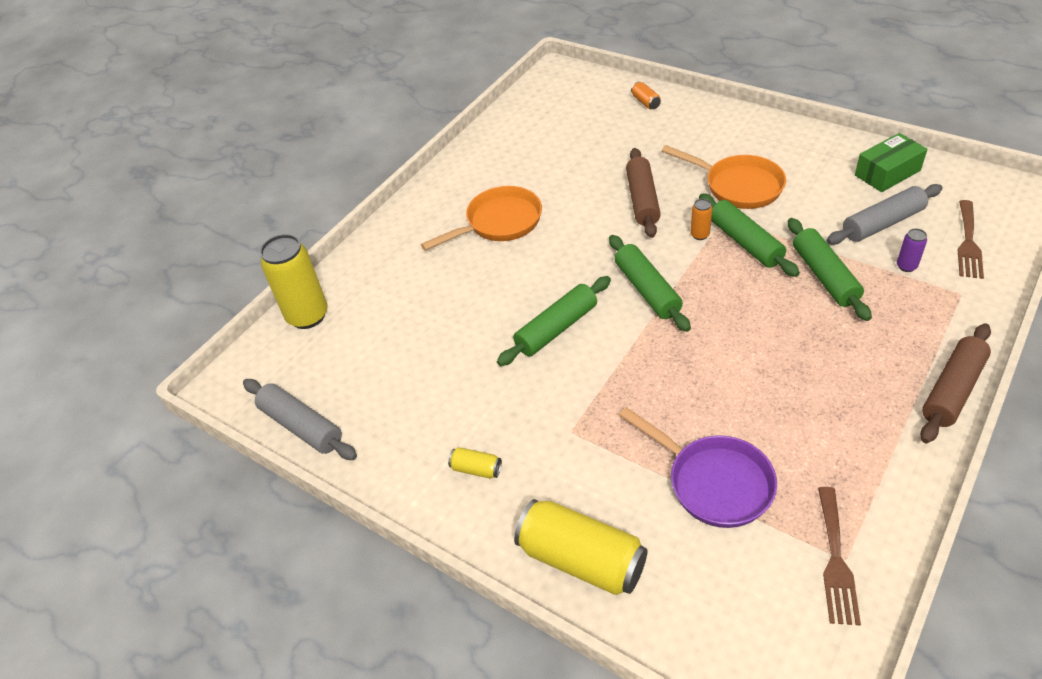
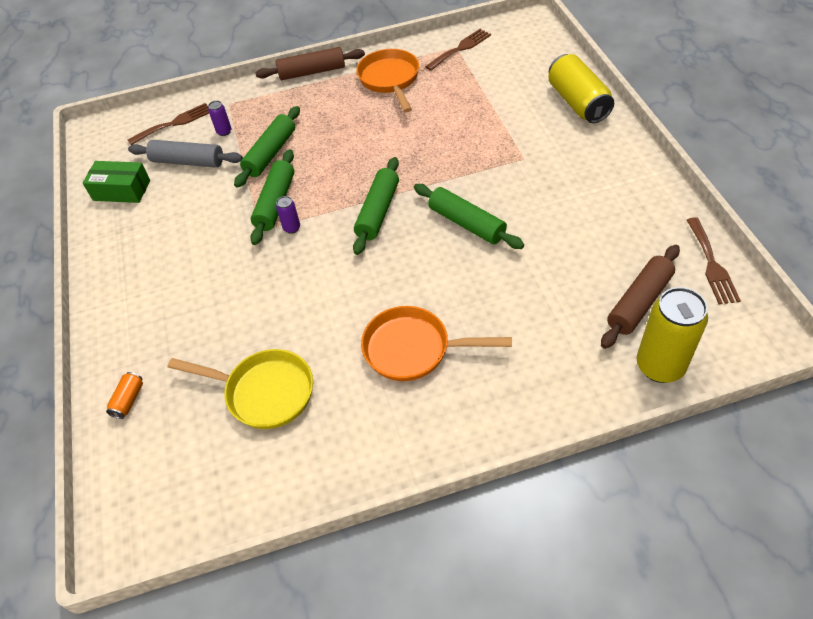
camera: 140 degrees left, 5 degrees up
(301, 426) = (711, 264): grey rolling pin -> brown fork
(476, 469) = (600, 170): yellow can -> none
(556, 329) = (467, 223): green rolling pin -> green rolling pin turned 45 degrees clockwise
(569, 150) = (264, 392): none -> yellow pan
(642, 200) = (284, 286): brown rolling pin -> brown rolling pin (639, 302)
(700, 235) = (292, 228): orange can -> purple can
(713, 482) = (475, 97): purple pan -> none
(738, 186) = (211, 248): orange pan -> orange pan (390, 80)

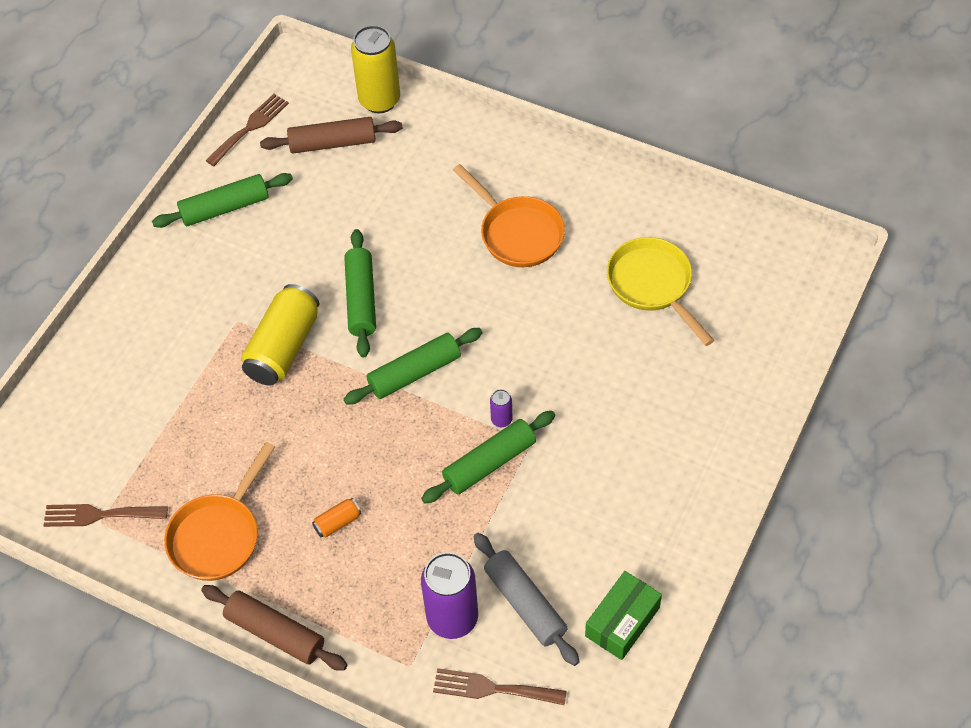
camera: 140 degrees left, 5 degrees up
(122, 190) = (622, 621): green box -> green box turned 75 degrees clockwise
(129, 400) = (760, 360): orange can -> orange can (337, 522)
(224, 132) = (452, 618): purple can -> purple can, size x2.24
(271, 153) = (436, 536): green rolling pin -> green rolling pin (225, 208)
(577, 102) = (112, 338): yellow can -> yellow can (283, 347)

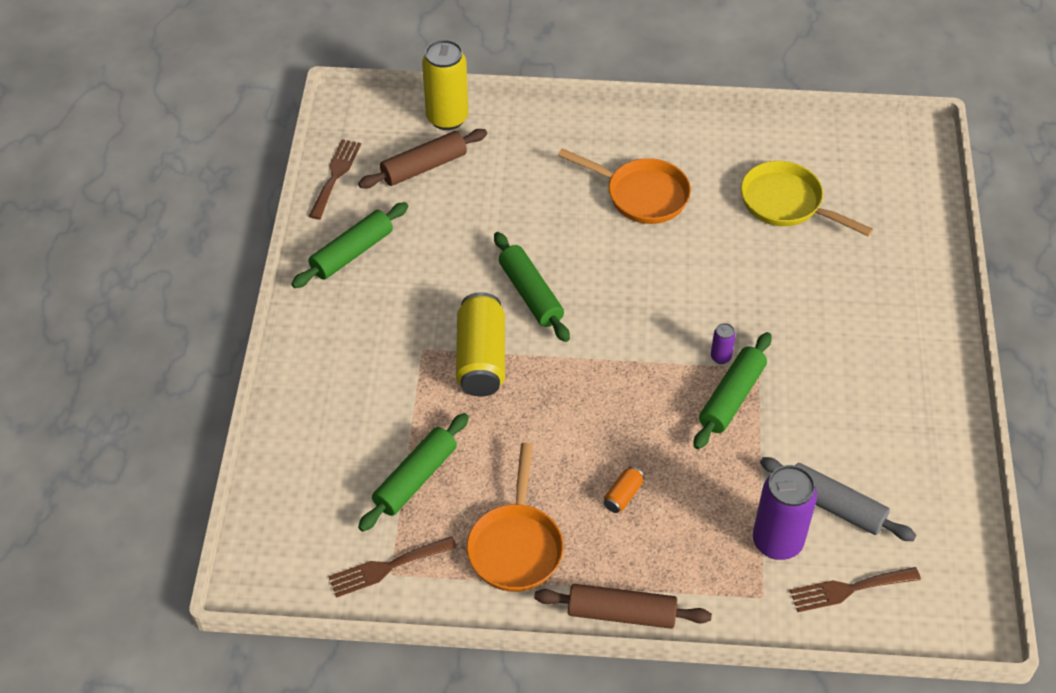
camera: 25 degrees left, 5 degrees down
(414, 373) = (618, 342): green rolling pin -> green rolling pin (415, 479)
(622, 621) = (927, 491): green box -> none

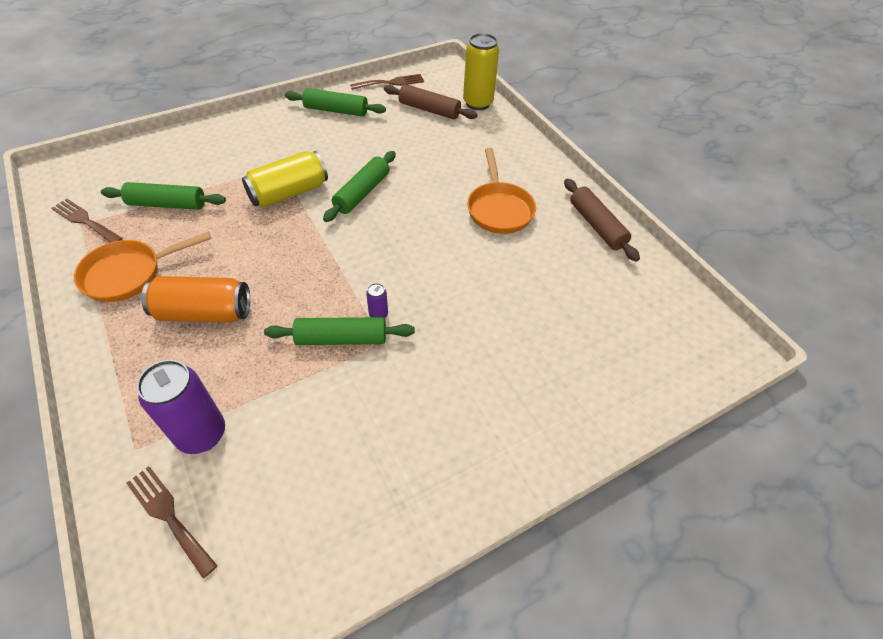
camera: 55 degrees right, 0 degrees up
(621, 613) = (84, 359): brown rolling pin -> brown rolling pin (596, 226)
(623, 495) = (204, 313): orange can -> orange can, size x2.24
(787, 203) = (570, 291): yellow pan -> none
(834, 506) = (263, 462): grey rolling pin -> none

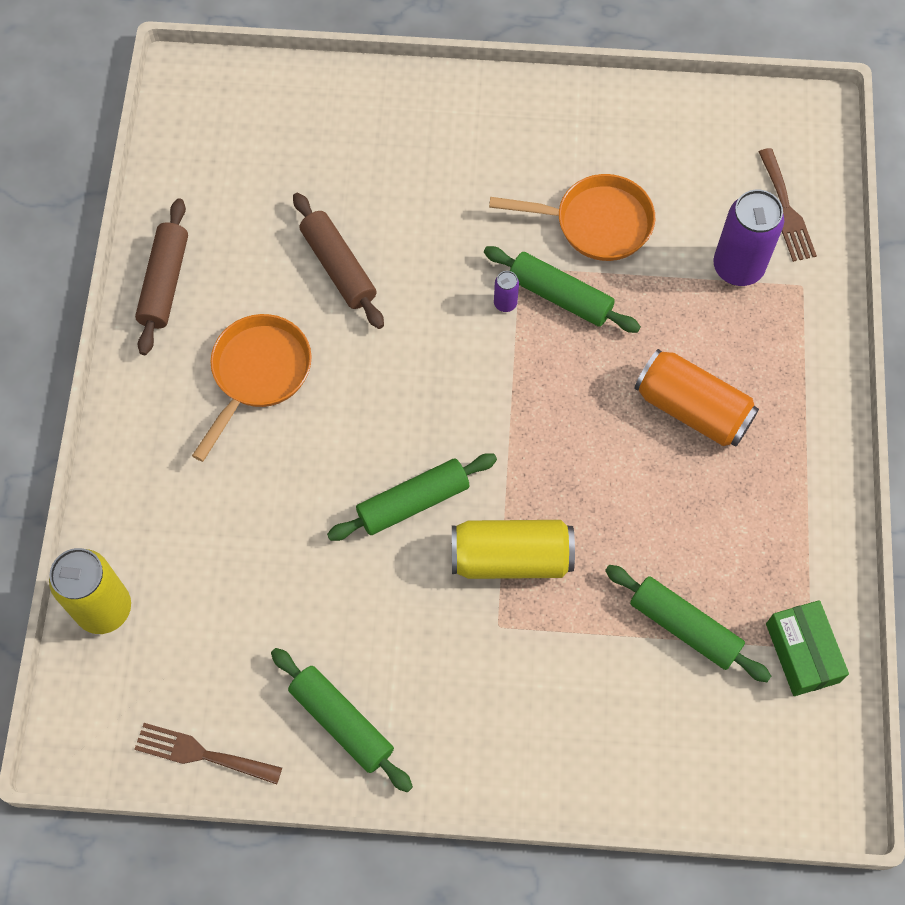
camera: 145 degrees left, 15 degrees up
(85, 221) = (802, 653): brown fork -> green box
(129, 274) = (763, 517): orange pan -> orange pan (596, 223)
(429, 110) = (193, 636): brown rolling pin -> brown rolling pin (339, 267)

